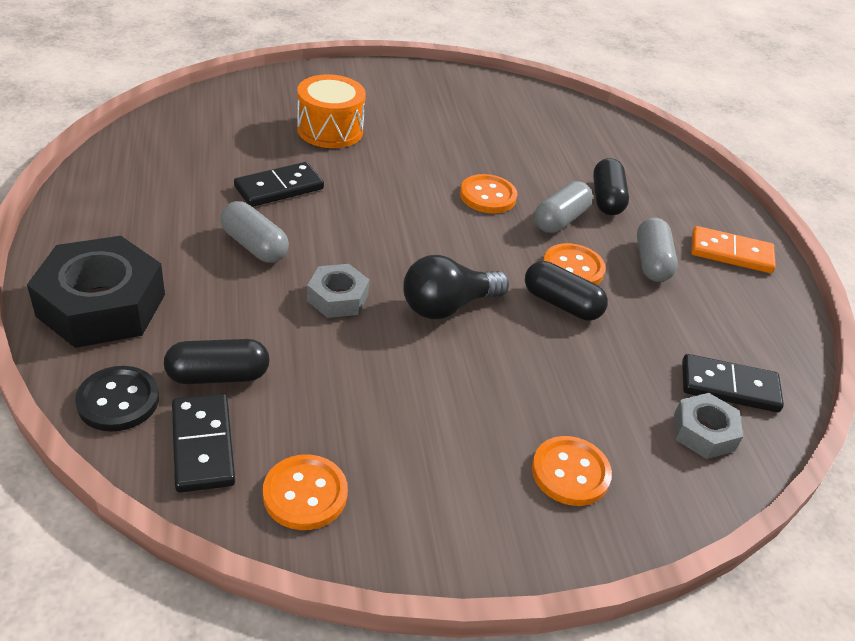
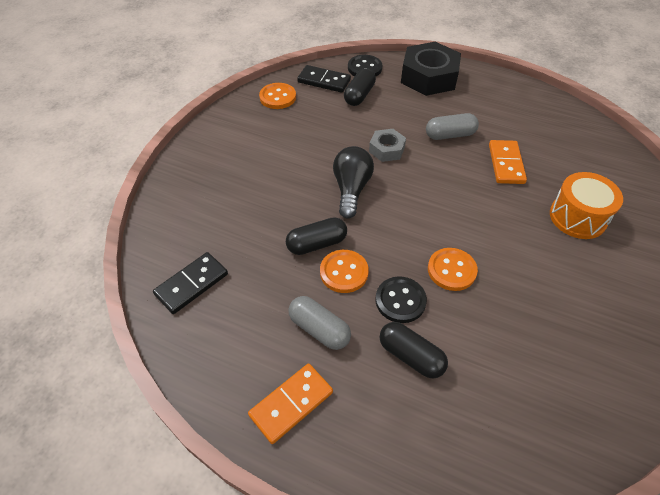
camera: 130 degrees right, 10 degrees up
(279, 188) = (506, 164): black domino -> orange domino
(560, 220) = (400, 300): grey capsule -> black button
(570, 473) = (212, 176): orange button -> none
(703, 432) = (180, 245): grey nut -> none

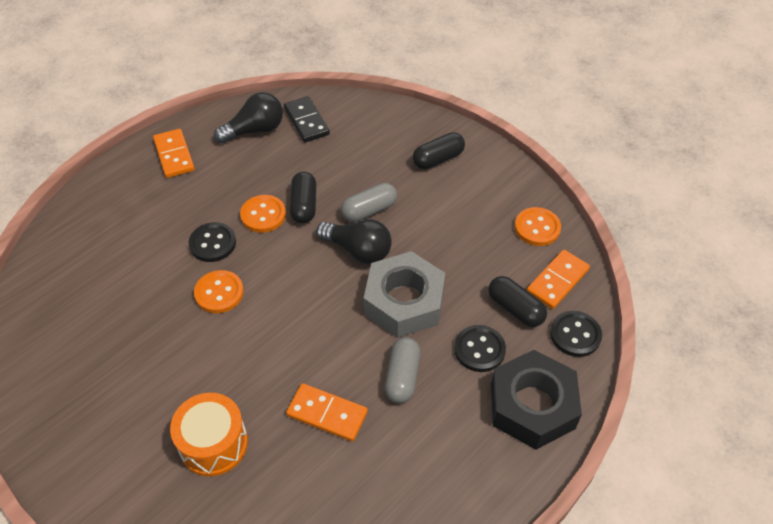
camera: 110 degrees right, 0 degrees up
(220, 330) = (255, 130): none -> black light bulb
(319, 329) = (220, 184): grey capsule -> grey capsule (369, 210)
(324, 81) = (557, 281): black domino -> orange domino
(386, 149) = (404, 302): grey nut -> grey nut, size x1.90
(403, 105) = (479, 349): none -> black button
(411, 356) = (162, 232): black capsule -> black capsule (438, 159)

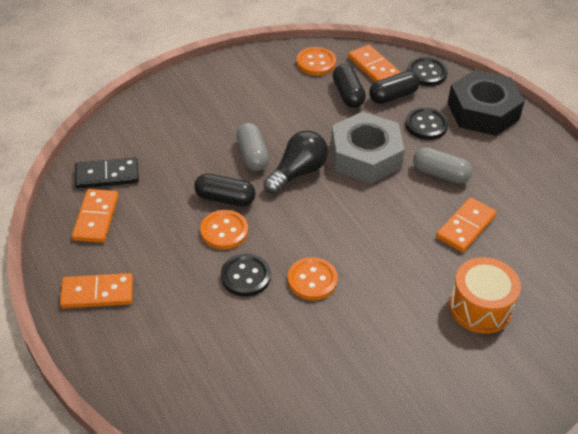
camera: 75 degrees left, 5 degrees down
(255, 130) = (96, 218): black light bulb -> orange domino
(438, 159) = (209, 98): black capsule -> black capsule (348, 94)

